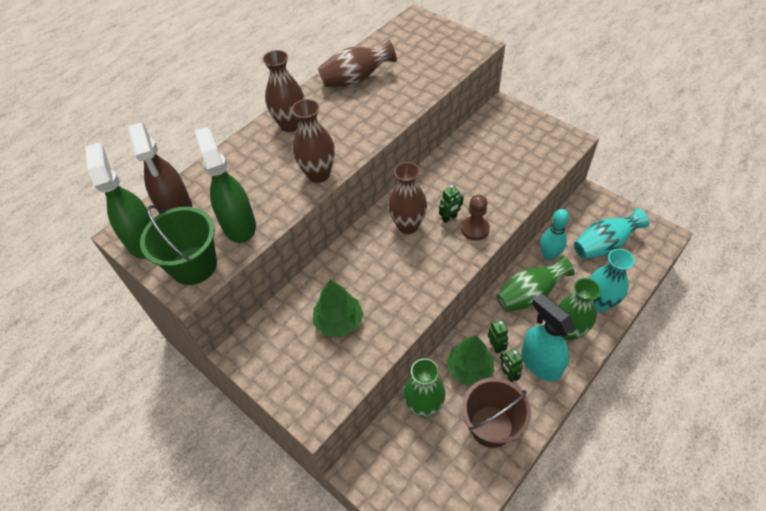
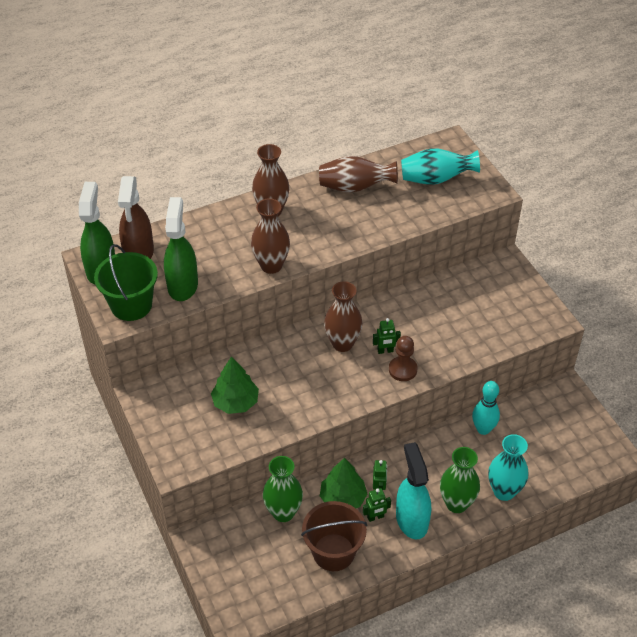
camera: 20 degrees right, 5 degrees down
(508, 374) = (375, 517): green robot -> green robot turned 105 degrees counterclockwise
(529, 295) = (440, 458): green vase -> none
(604, 245) = (546, 441): turquoise vase -> turquoise vase (436, 179)

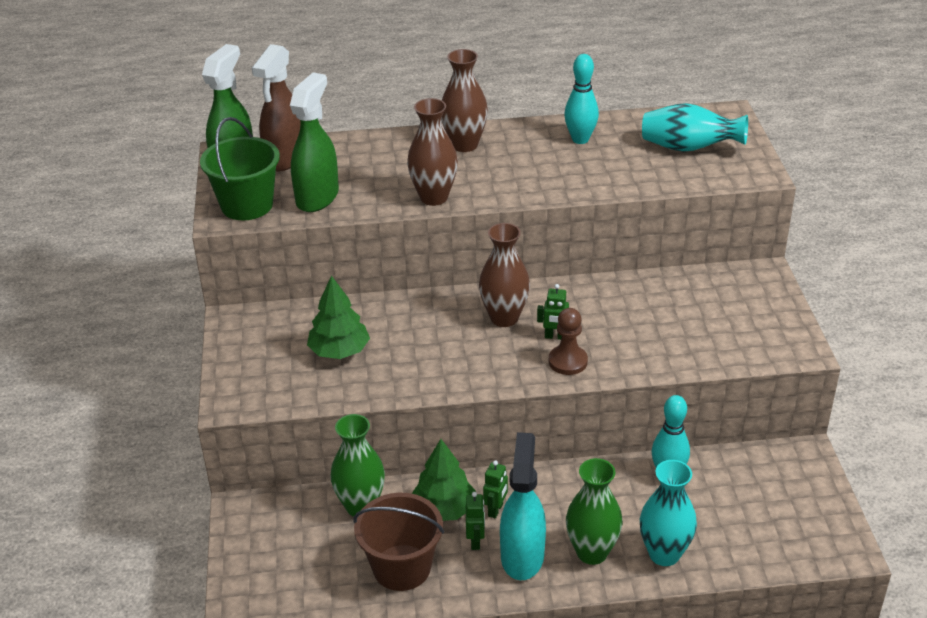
camera: 20 degrees right, 10 degrees down
(355, 187) = (580, 139): brown vase -> turquoise bowling pin
(375, 517) = (475, 541): green robot -> green robot turned 90 degrees counterclockwise

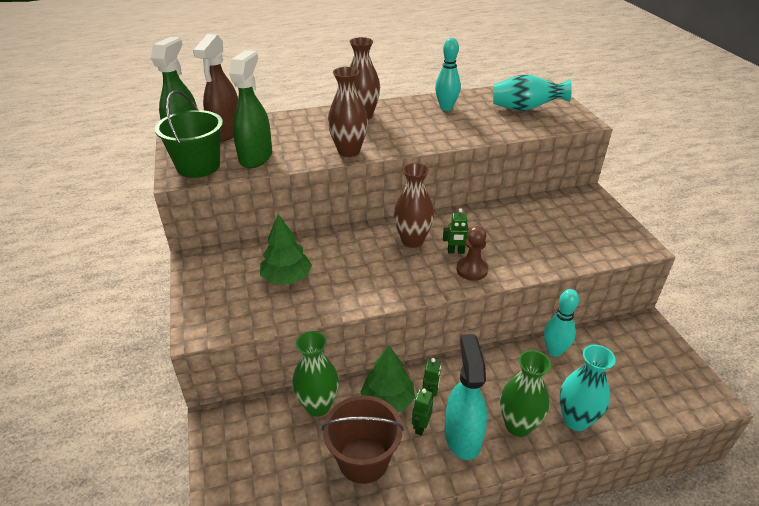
camera: 10 degrees left, 0 degrees up
(475, 541) = (420, 427): green robot -> green robot turned 150 degrees counterclockwise

